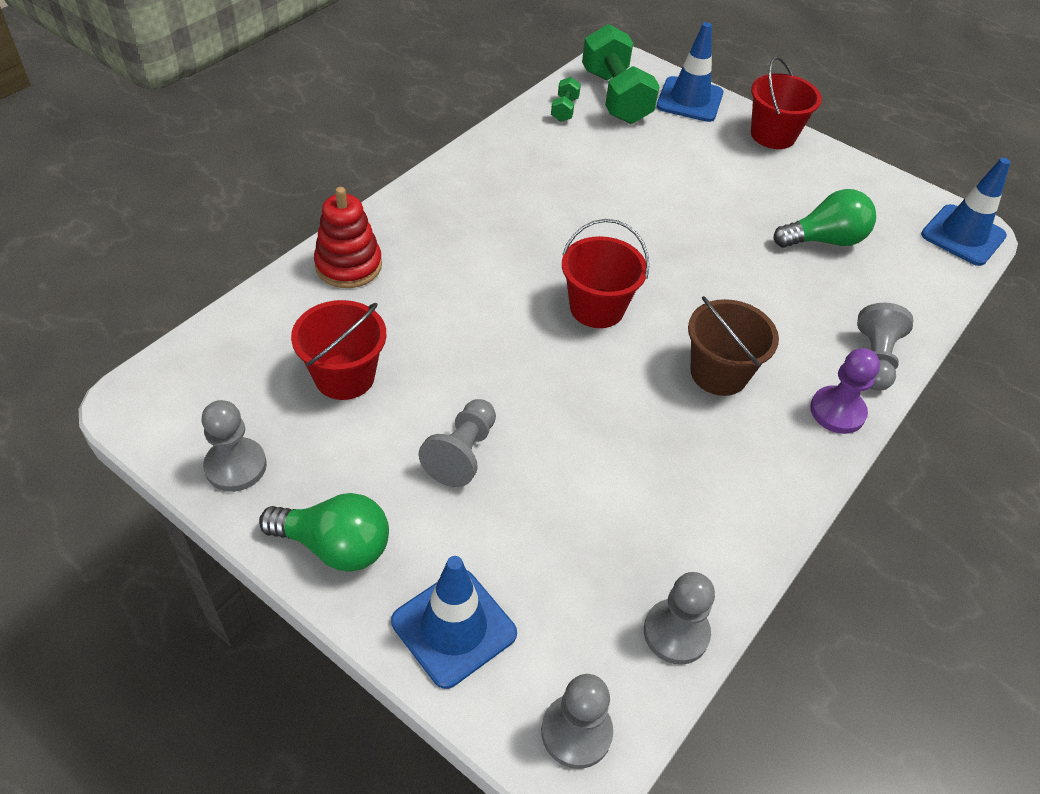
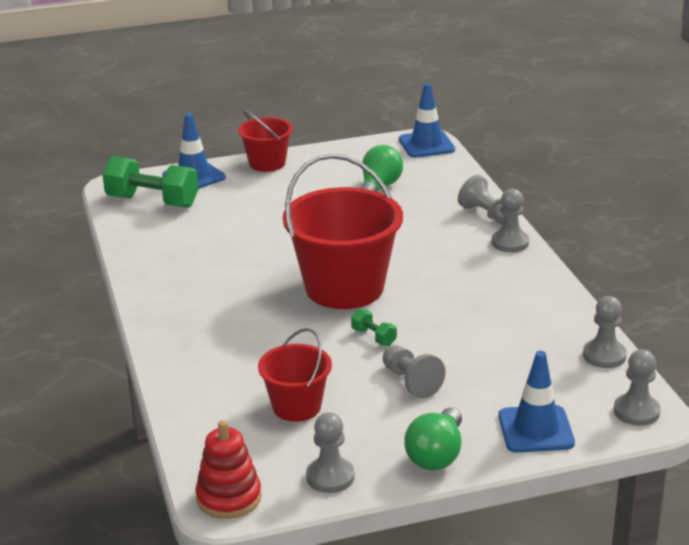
camera: 50 degrees left, 20 degrees down
(335, 546) = (436, 455): green light bulb -> green light bulb turned 150 degrees clockwise
(348, 265) = (190, 371): red stacking toy -> red stacking toy (229, 498)
(564, 109) = (139, 226): green dumbbell -> green dumbbell (374, 337)
(597, 308) = (344, 288): red bucket -> red bucket, size x1.84
(719, 373) = (443, 267): brown bucket -> none
(837, 411) = (510, 243): purple pawn -> grey pawn

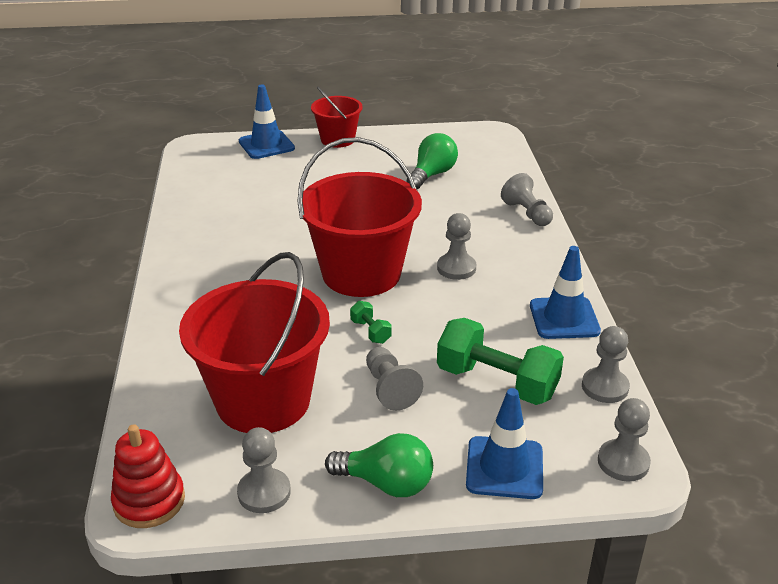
camera: 10 degrees right, 5 degrees up
(152, 201) = (219, 165): green dumbbell -> green dumbbell (497, 382)
(296, 406) = (263, 400): red bucket -> red bucket, size x1.84
(426, 145) = (492, 137): blue traffic cone -> blue traffic cone (564, 318)
(436, 455) = (386, 483): green light bulb -> green light bulb turned 105 degrees counterclockwise
(510, 243) = (542, 246): grey pawn -> grey pawn (456, 268)

